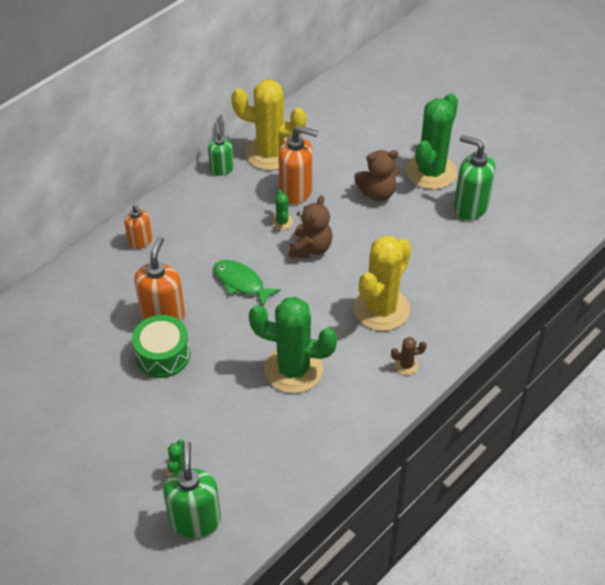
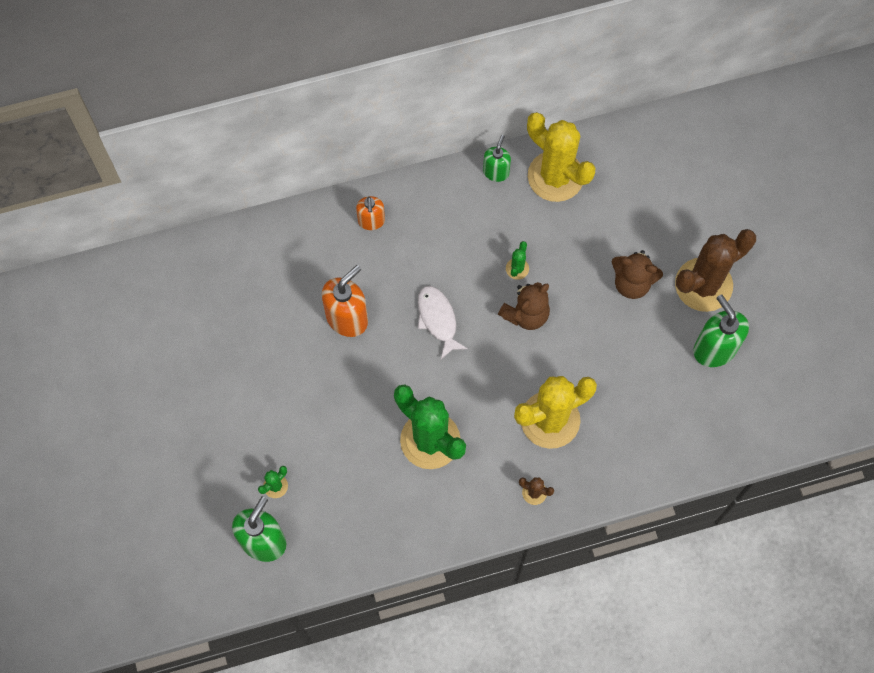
camera: 30 degrees right, 20 degrees up
(163, 355) = (324, 361): green drum -> none
(241, 283) = (438, 319): green fish -> white fish
(296, 191) = (553, 238): orange soap dispenser -> none
(431, 172) = (703, 285): green cactus -> brown cactus

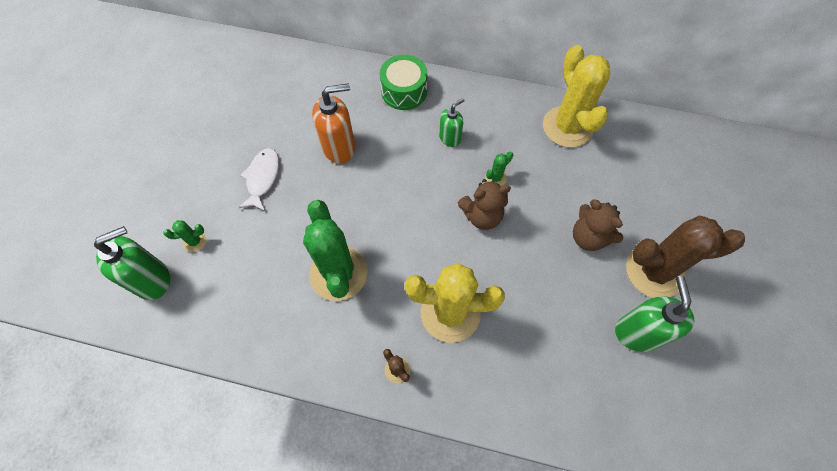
camera: 30 degrees right, 5 degrees down
(371, 221) = (404, 91): orange soap dispenser -> green drum
(438, 319) = (408, 183): white fish -> white fish (262, 178)
(496, 172) = (521, 102): green soap dispenser -> green soap dispenser (450, 138)

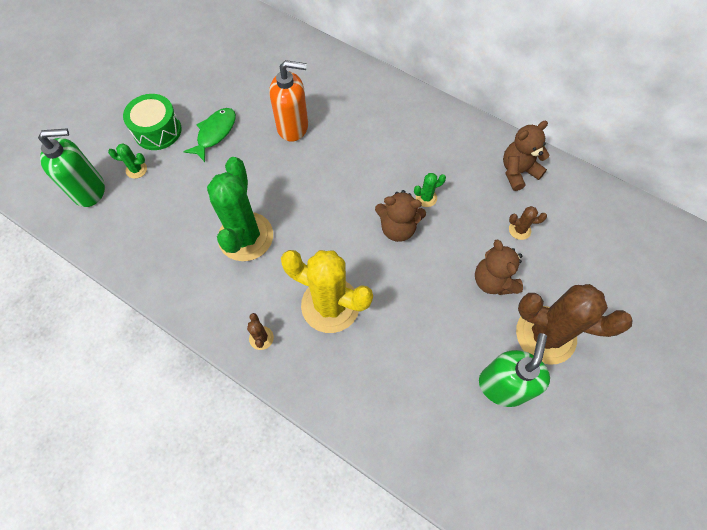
camera: 20 degrees right, 0 degrees up
(262, 178) = (215, 133): white fish -> green fish
(404, 91) = (373, 93): green drum -> green drum (157, 131)
(450, 138) = (398, 148): green soap dispenser -> none
(567, 127) = (518, 172): yellow cactus -> brown teddy bear
(591, 181) = (519, 230): none -> brown cactus

